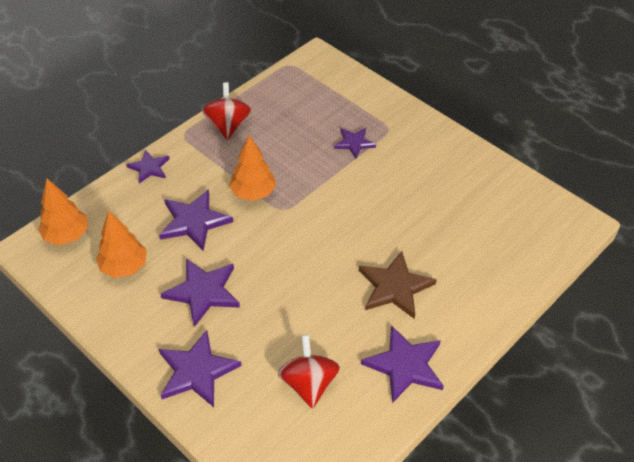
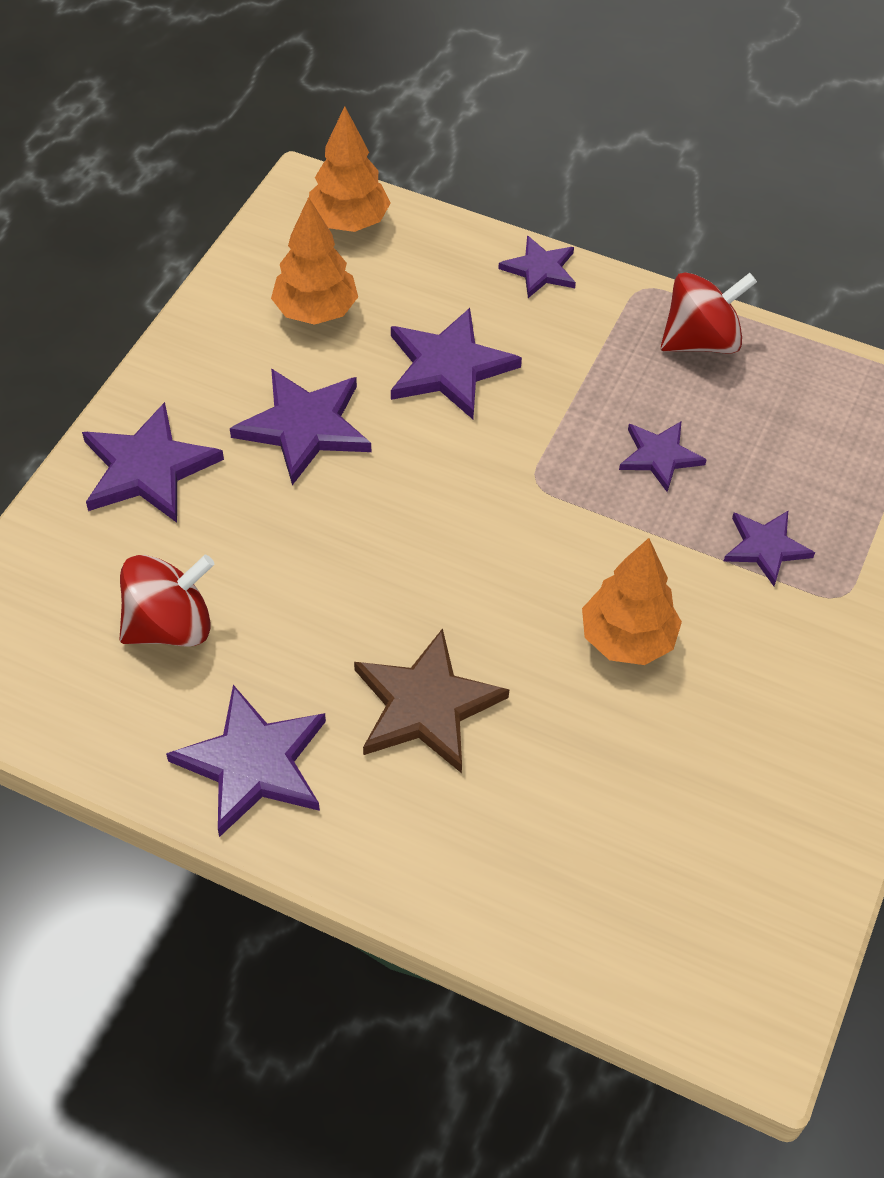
camera: 70 degrees right, 5 degrees up
(253, 193) = (554, 427): orange tree -> orange tree (627, 639)
(288, 161) = (660, 456): none -> purple star

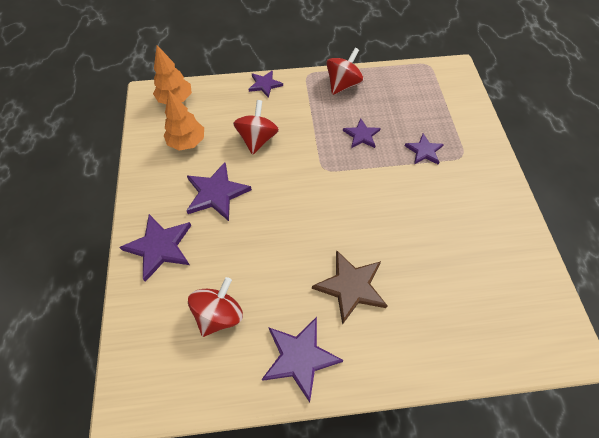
camera: 30 degrees left, 5 degrees up
(448, 367) = (257, 139): purple star -> red spinning top
(627, 639) = (404, 214): orange tree -> none

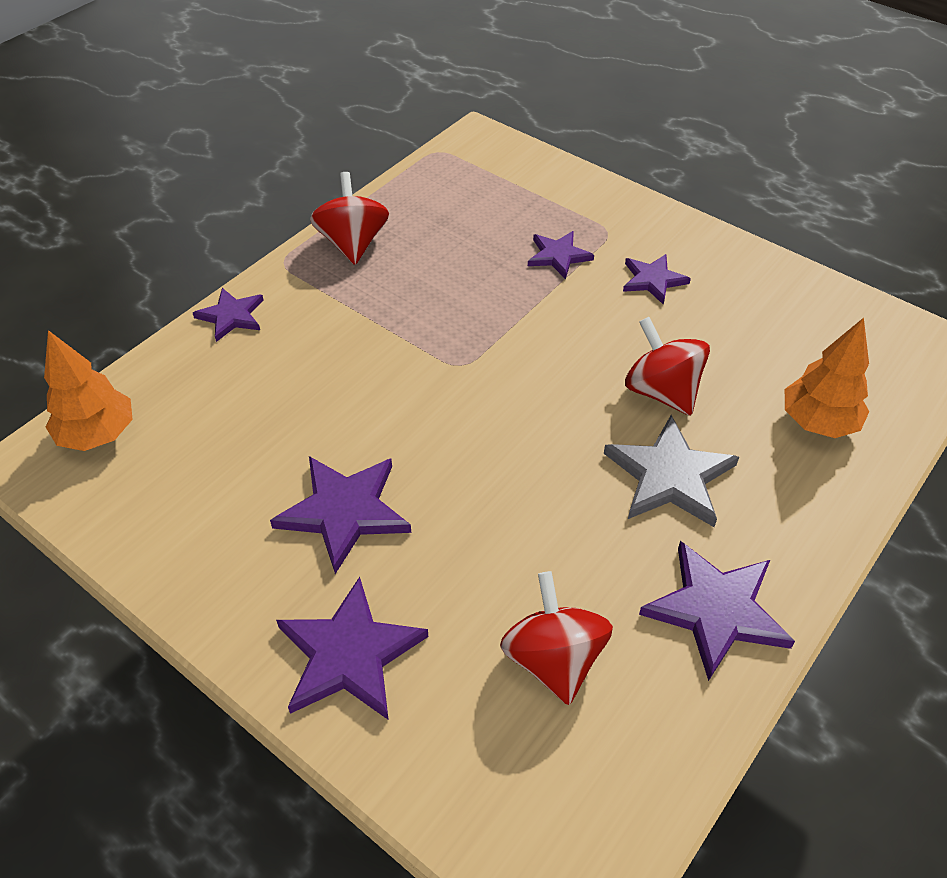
camera: 45 degrees left, 10 degrees down
(187, 142) = (202, 479): orange tree -> orange tree (817, 422)
(257, 139) = (315, 395): red spinning top -> red spinning top (661, 391)
(351, 287) = (670, 476): brown star -> grey star
(361, 135) = (458, 290): purple star -> purple star (653, 280)

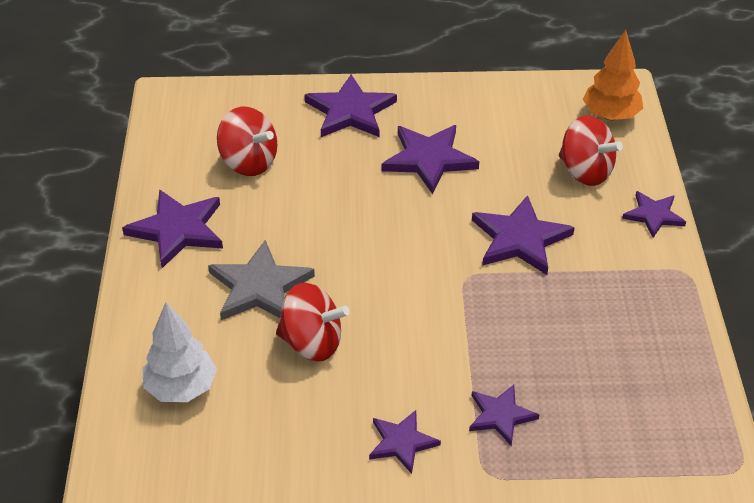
camera: 140 degrees right, 5 degrees down
(353, 243) = (664, 319): red spinning top -> red spinning top (585, 171)
(371, 368) = (520, 239): none -> purple star
(817, 422) = (181, 388): orange tree -> white tree

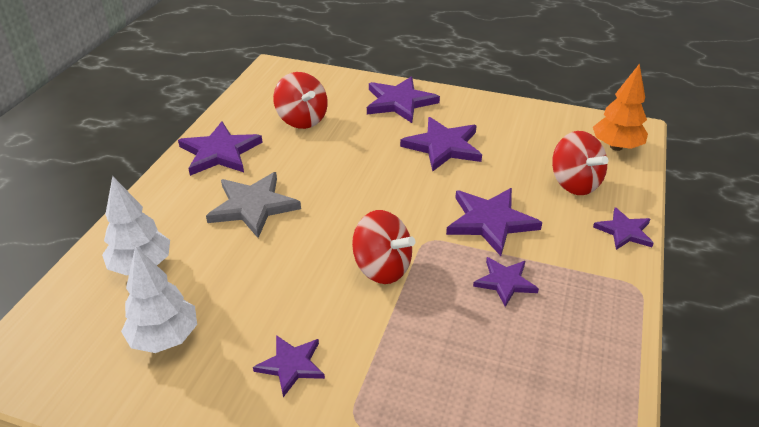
camera: 20 degrees right, 5 degrees down
(259, 454) = (165, 338): none -> white tree
(312, 343) = (266, 259): red spinning top -> red spinning top (382, 268)
(500, 415) = (395, 368): purple star -> purple star (505, 282)

